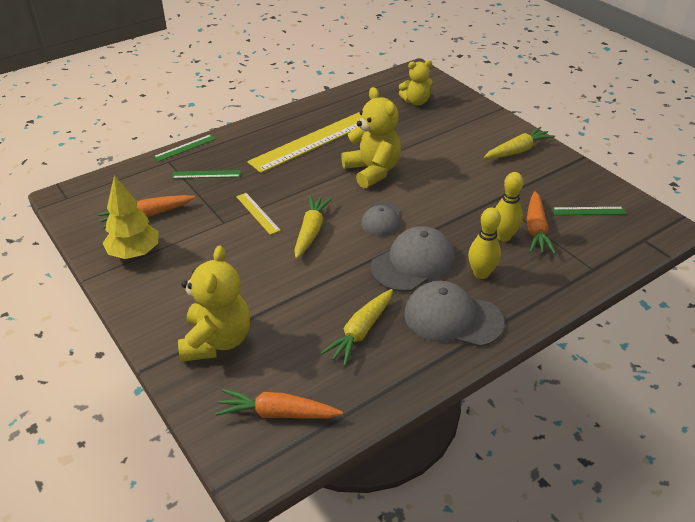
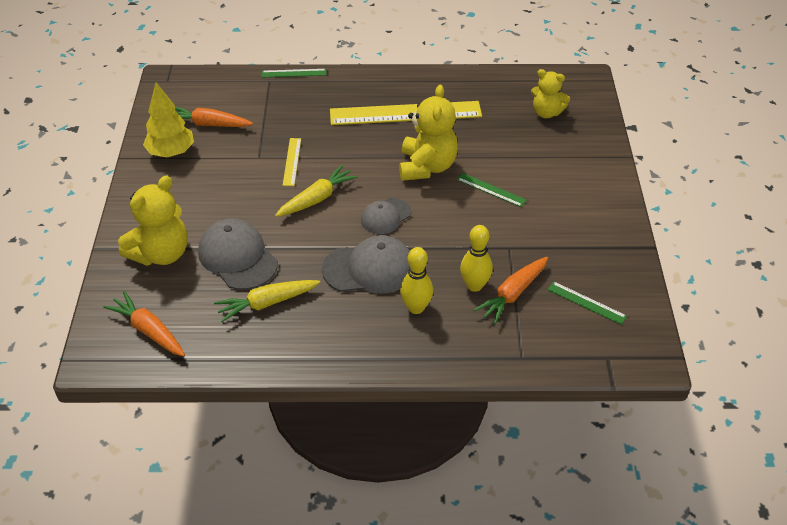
camera: 35 degrees right, 5 degrees up
(206, 174) = (287, 107): green ruler -> green ruler (491, 190)
(452, 318) = (349, 332): grey cap -> grey cap (237, 257)
(517, 151) = (589, 209): yellow carrot -> none

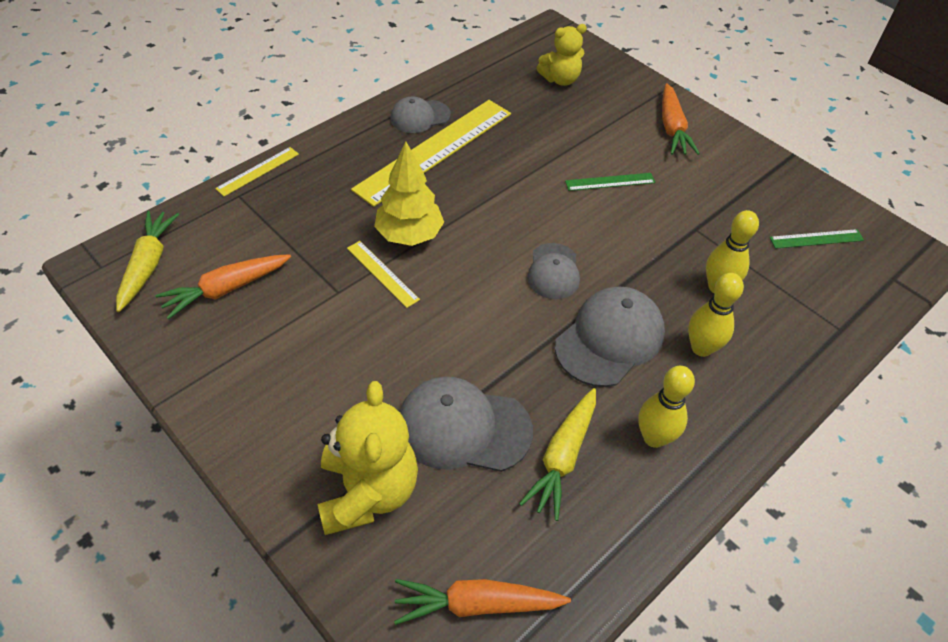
camera: 45 degrees left, 5 degrees up
(171, 153) = (220, 354): yellow tree -> yellow tree (409, 235)
(294, 73) = (258, 171): green ruler -> yellow ruler
(317, 199) = (462, 298): yellow carrot -> yellow carrot (148, 265)
(326, 328) = (654, 437): none -> yellow bowling pin
(422, 89) = (420, 117): none -> grey cap
(427, 167) = (525, 194): yellow teddy bear -> none
(513, 294) = (756, 272): orange carrot -> orange carrot (672, 128)

